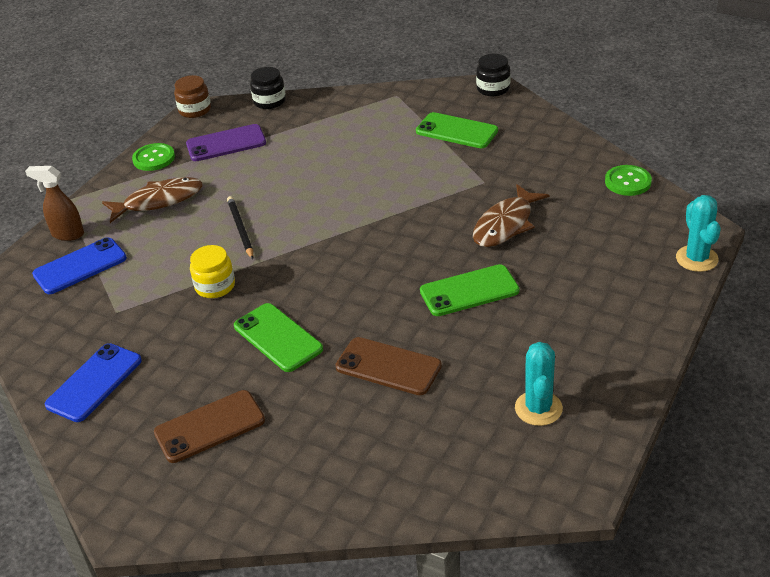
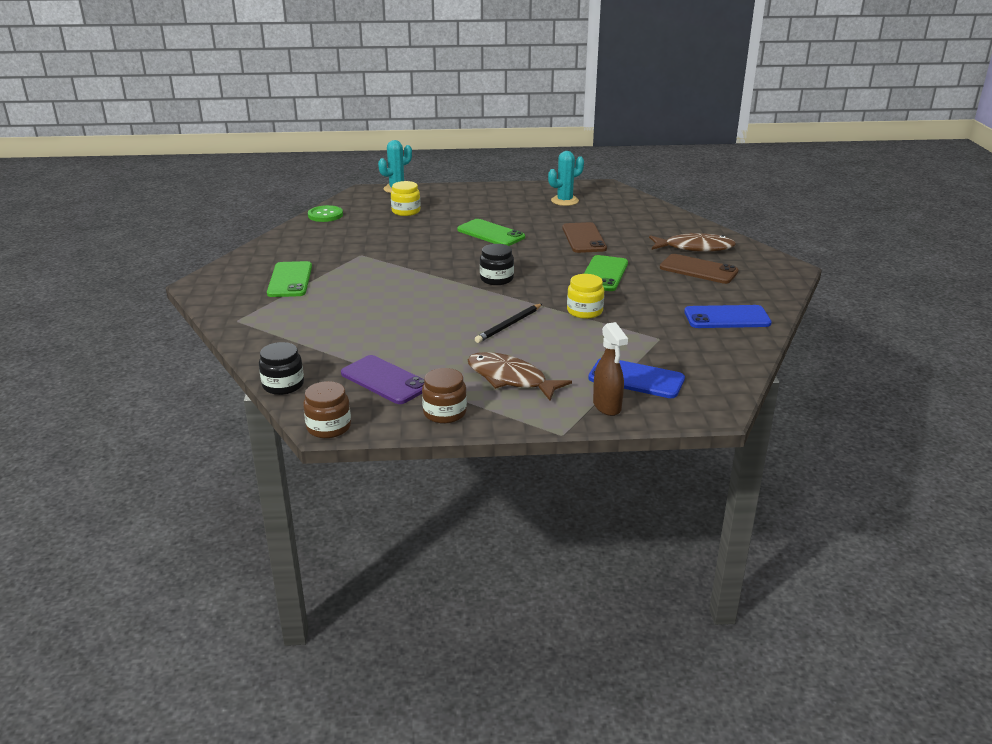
camera: 125 degrees left, 10 degrees down
(154, 158) = (444, 413): green button -> brown jar
(493, 89) = (204, 282): black jar -> black jar (496, 279)
(505, 224) = (409, 238): brown fish -> brown fish (695, 248)
(598, 244) = (406, 211): none -> yellow jar

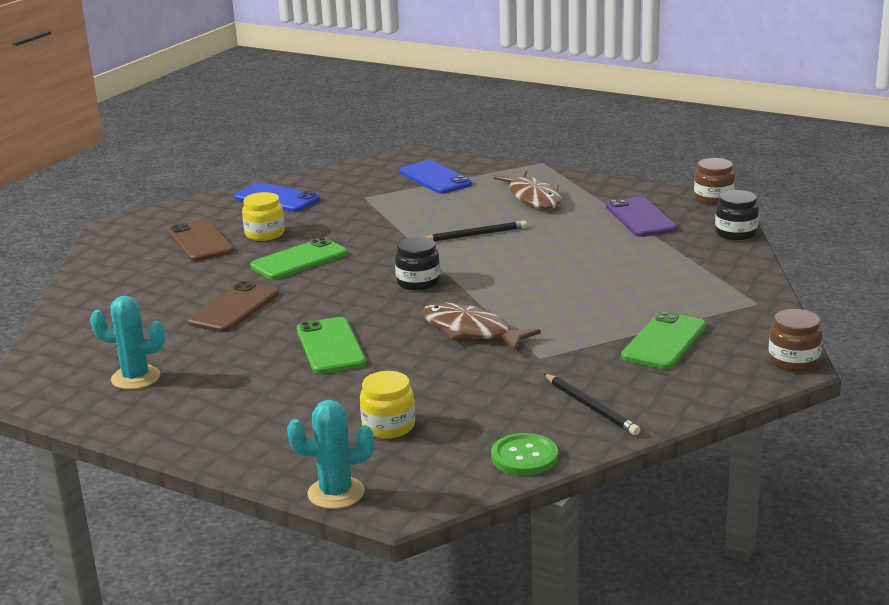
camera: 145 degrees left, 5 degrees down
(309, 239) = (591, 407): none -> black pencil
(444, 413) = (612, 189): brown jar -> brown jar (793, 361)
(584, 311) = (386, 230): yellow jar -> yellow jar (265, 234)
(607, 407) = (486, 169): brown spray bottle -> none
(695, 248) = (147, 264): brown fish -> brown fish (471, 331)

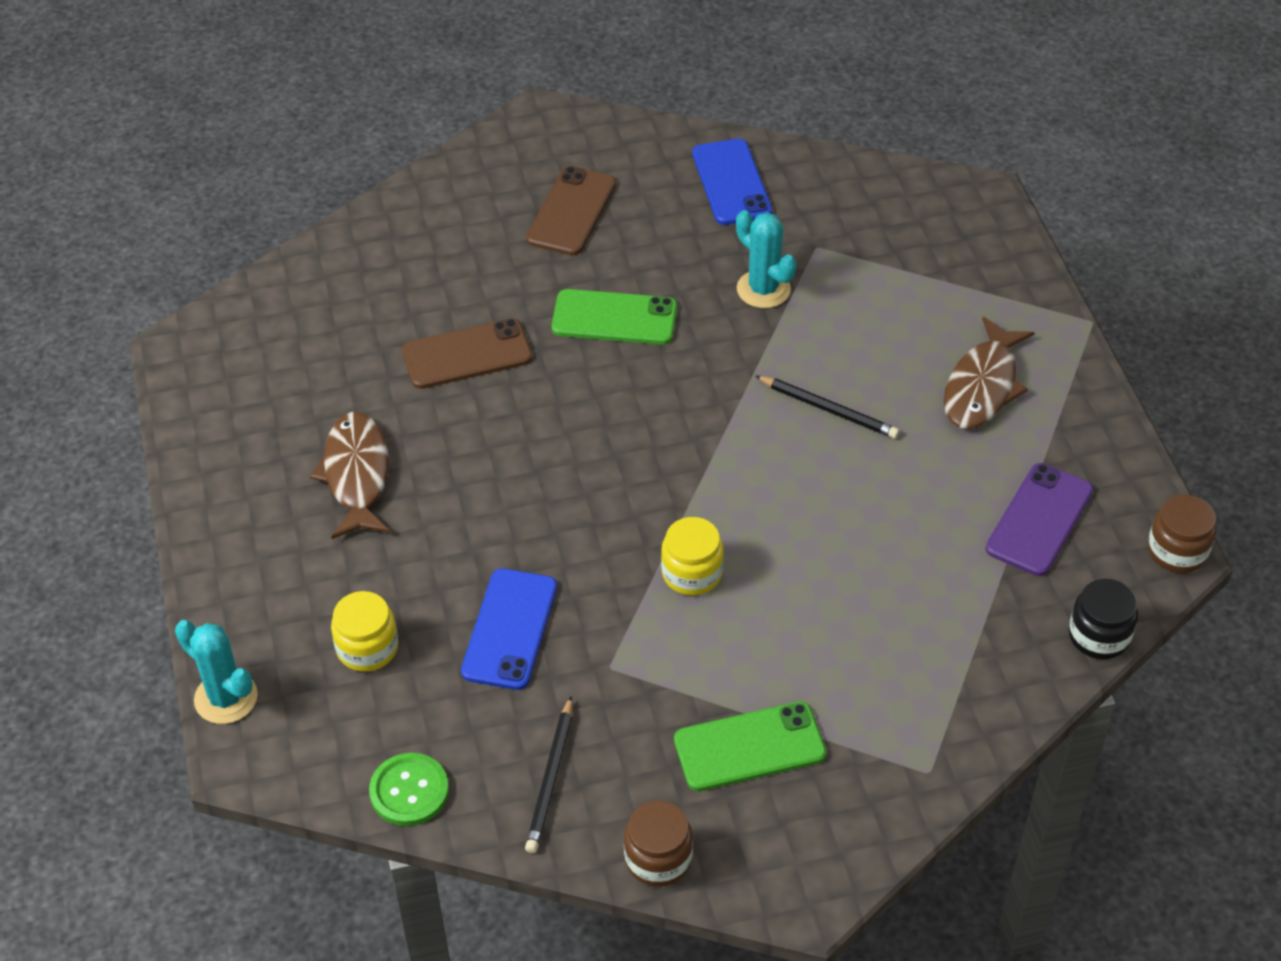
camera: 45 degrees right, 25 degrees up
(135, 378) = (276, 399): turquoise cactus -> turquoise cactus (763, 289)
(265, 234) = (642, 243): yellow jar -> yellow jar (692, 573)
(330, 346) = (468, 487): green phone -> none
(418, 282) = (667, 448): black jar -> none
(435, 178) = (934, 264): blue phone -> blue phone (509, 629)
(471, 331) = (608, 571): brown fish -> brown fish (356, 475)
(793, 361) = (820, 890): brown jar -> brown jar (658, 858)

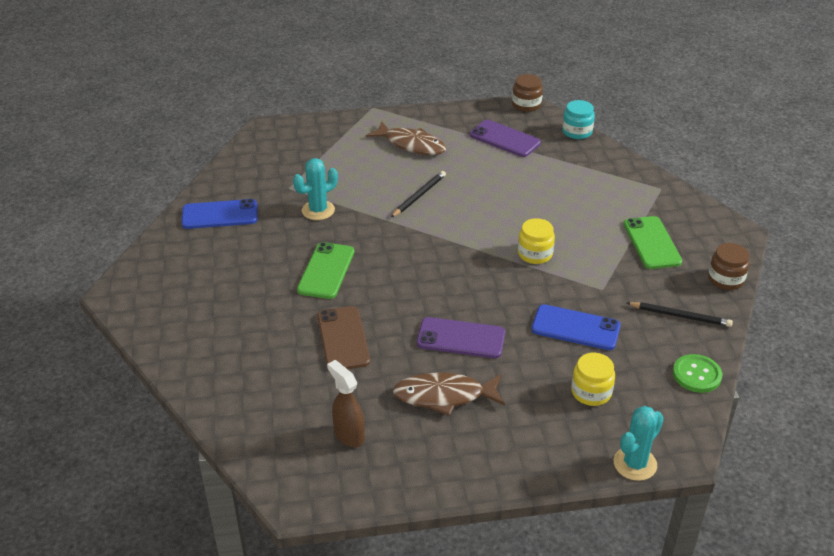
camera: 85 degrees left, 10 degrees down
(284, 382) = (348, 435): none -> brown spray bottle
(476, 486) = (461, 338): none -> purple phone
(571, 211) = (220, 284): brown phone -> none
(1099, 635) = (577, 132): black jar -> turquoise jar

